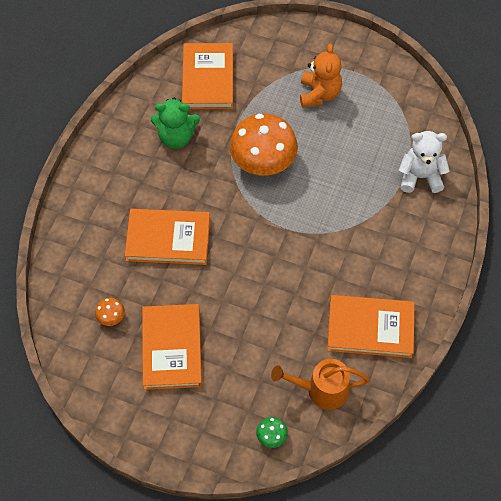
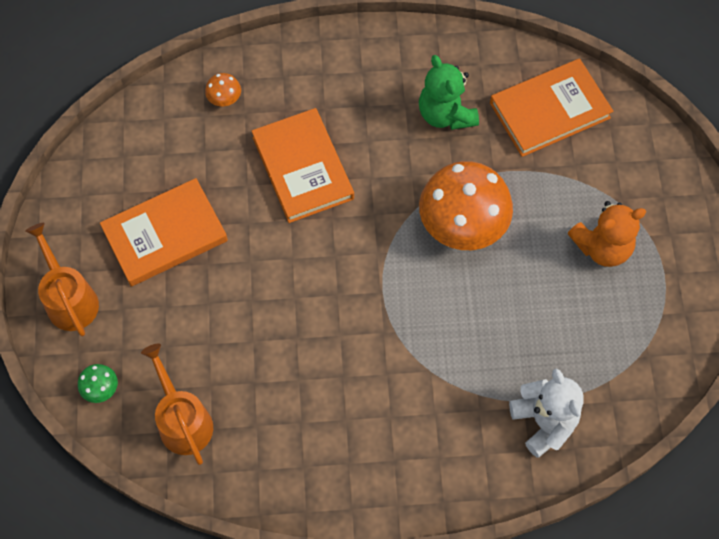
camera: 65 degrees right, 5 degrees up
(111, 317) = (175, 156): orange mushroom -> orange mushroom (224, 99)
(189, 433) = (69, 299): none -> orange watering can
(370, 328) = (291, 445): orange book -> none

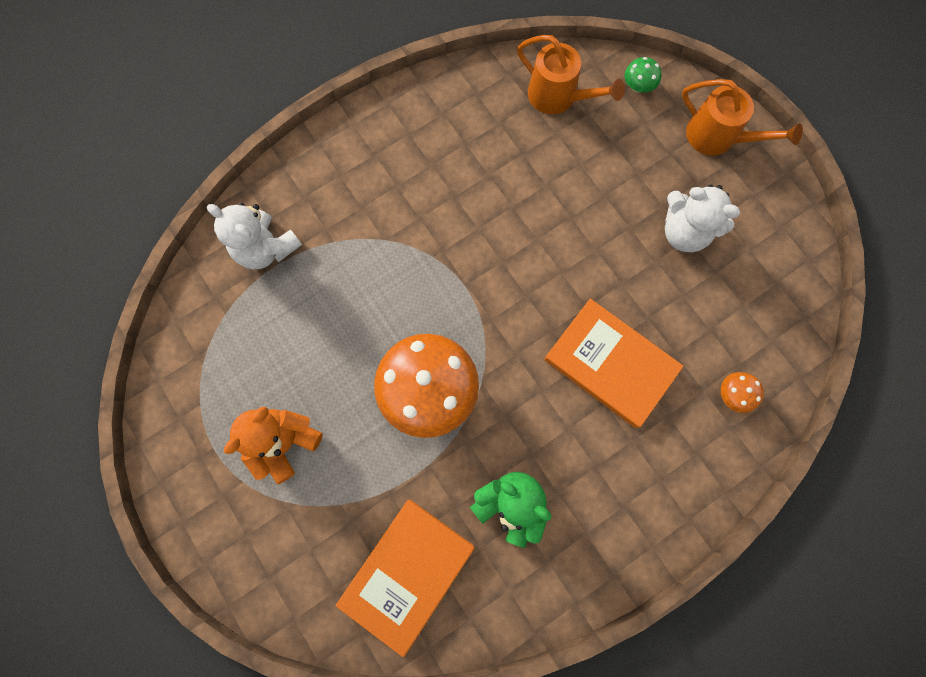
camera: 150 degrees right, 10 degrees up
(165, 235) = (684, 232): orange book -> white teddy bear

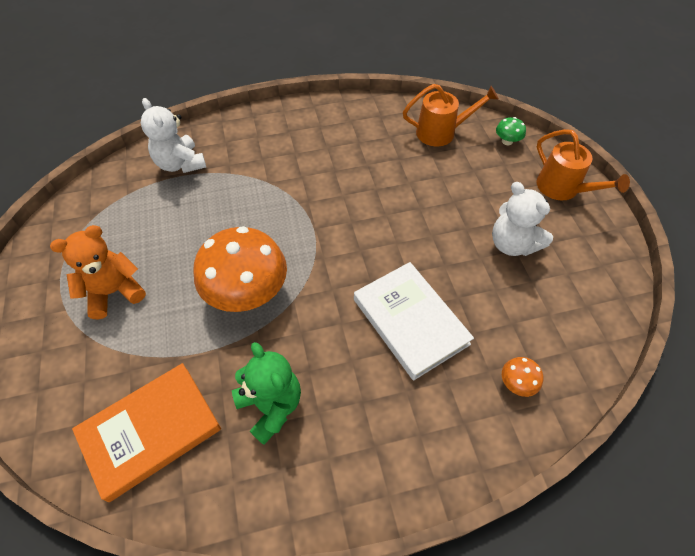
camera: 20 degrees right, 20 degrees down
(558, 97) = (441, 132): orange watering can -> orange watering can turned 60 degrees counterclockwise
(610, 364) = (410, 321): orange book -> white book

